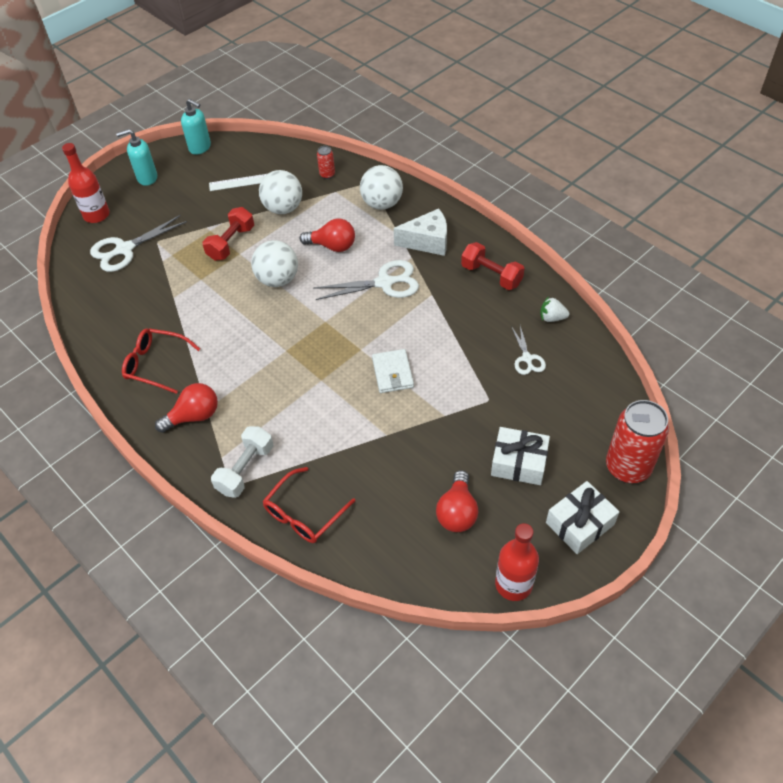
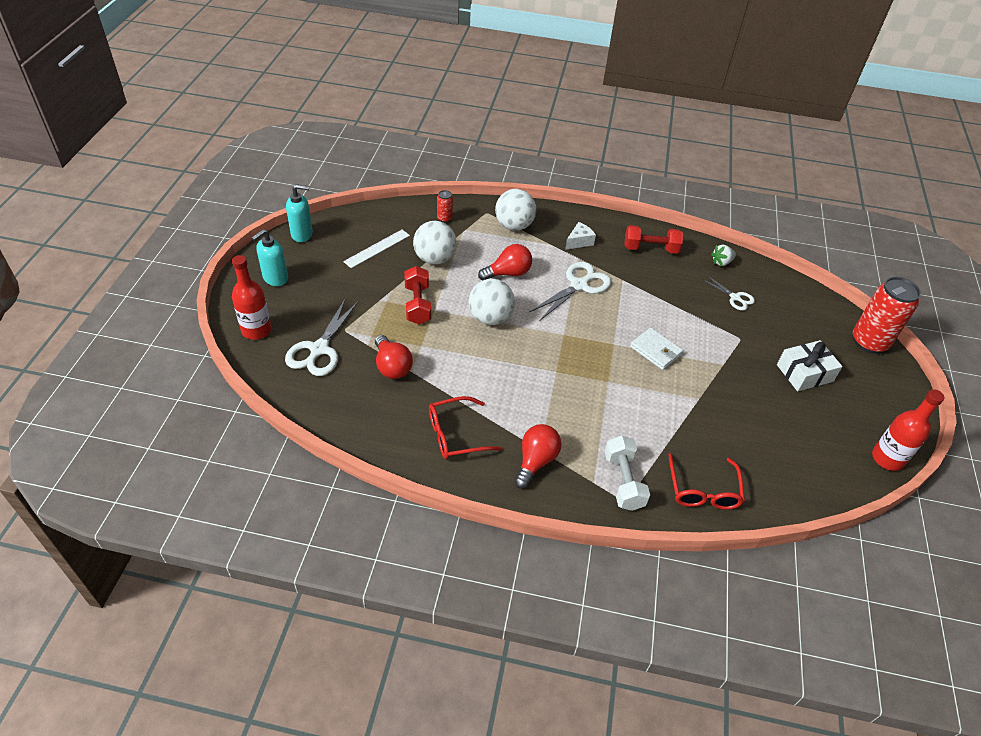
camera: 40 degrees left, 5 degrees down
(427, 242) = (579, 242): white cheese -> white cheese, size x0.63
(457, 512) = (803, 429): red light bulb -> red light bulb (392, 366)
(580, 523) = (881, 394): white gift -> none

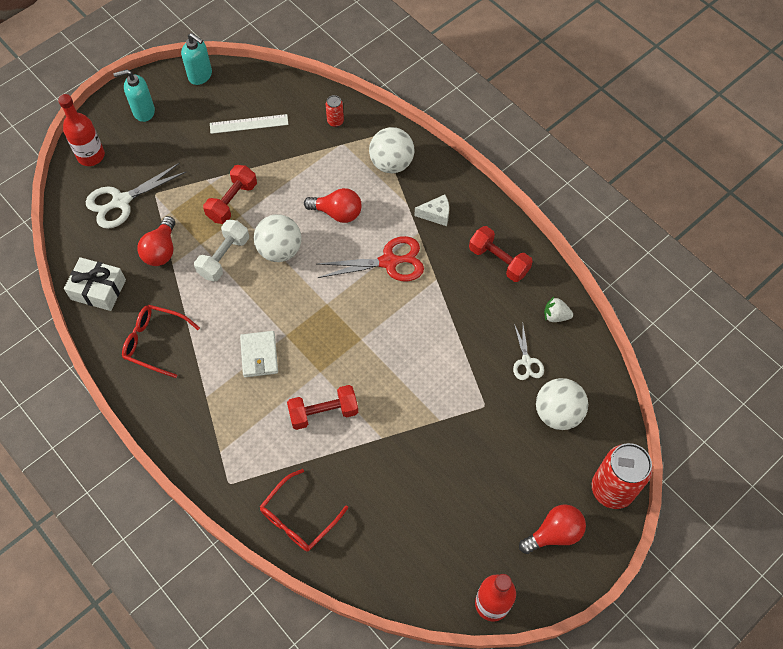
camera: 40 degrees right, 15 degrees up
(434, 259) = (287, 162): white ball -> white ball (557, 413)
(535, 461) = (193, 404): red light bulb -> red light bulb (554, 533)
(579, 285) = (389, 262): white scissors -> red scissors
(623, 481) = (243, 466): white dumbbell -> white dumbbell (224, 257)
(640, 407) = (323, 412): none -> red dumbbell
(655, 351) = (391, 369): white wallet -> white wallet (259, 355)
(804, 373) = (508, 477): white gift -> white gift (98, 289)

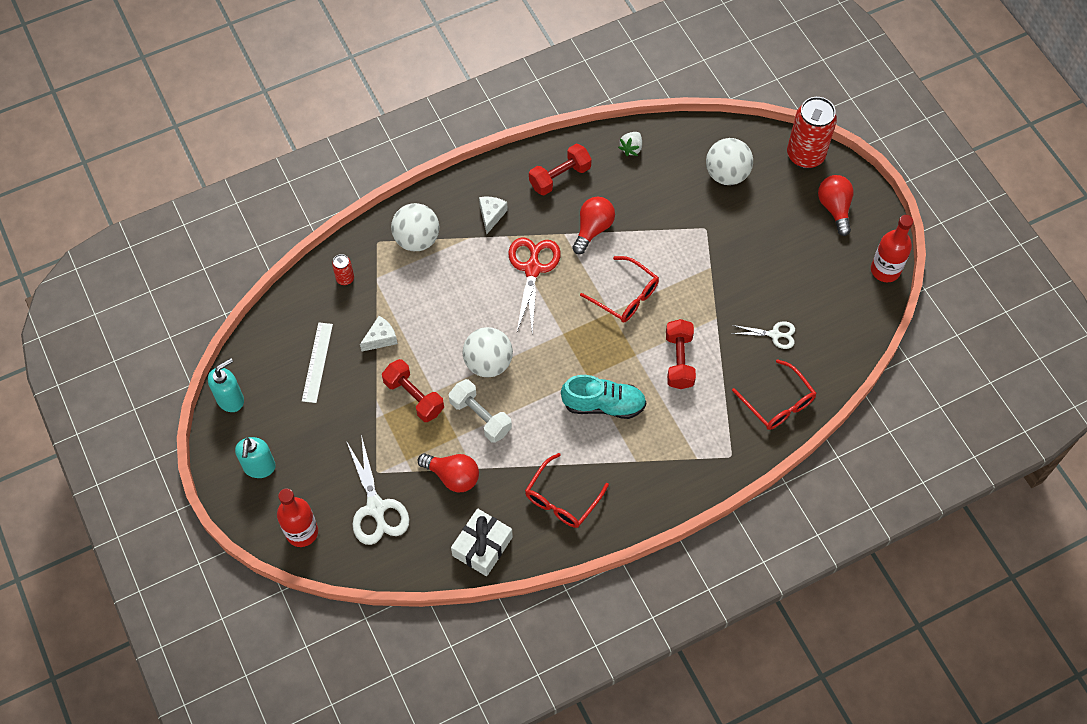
camera: 75 degrees left, 0 degrees up
(259, 355) = (603, 404): white wallet -> turquoise shoe
(283, 162) = (381, 338): none -> white cheese
(337, 213) = (460, 301): red light bulb -> red light bulb (593, 229)
(382, 348) = (625, 296): none -> red glasses
(526, 361) = (670, 184): white scissors -> white scissors (775, 334)

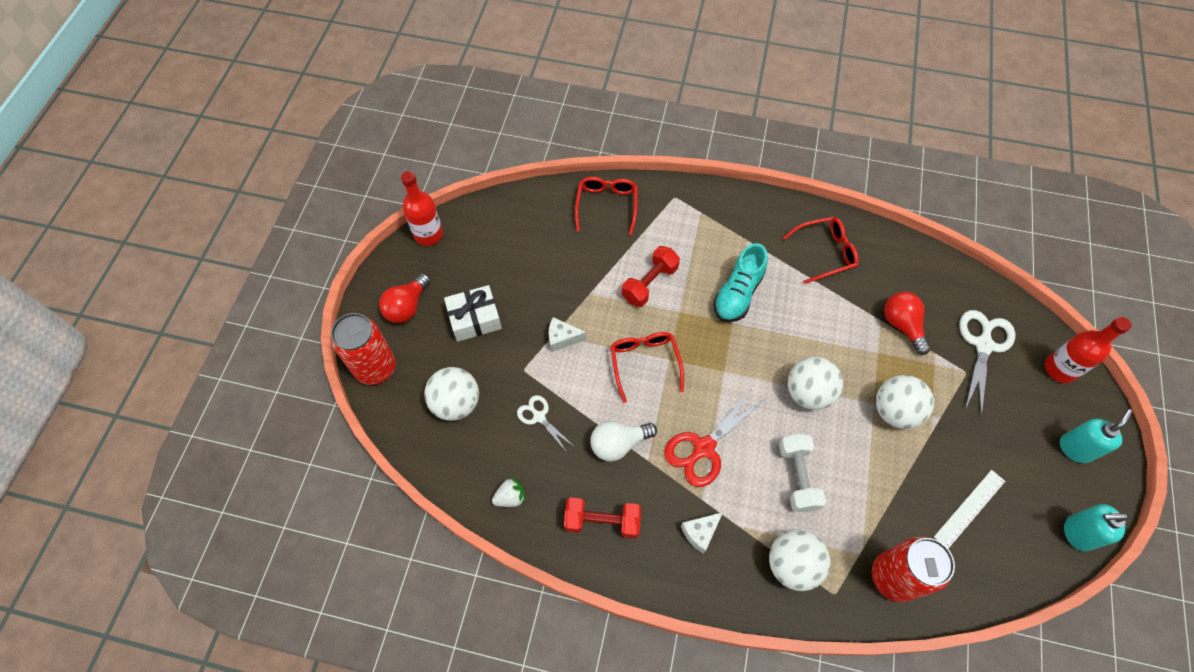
camera: 140 degrees left, 0 degrees up
(345, 278) = (893, 577): red can -> red can, size x2.21
(381, 338) = (893, 487): white cheese -> white cheese (562, 338)
(414, 397) = (894, 411): red dumbbell -> white ball
(480, 417) = (847, 354): white dumbbell -> white dumbbell (797, 477)
(482, 546) = (911, 262): white gift -> white gift (474, 319)
(593, 229) = (618, 444): red light bulb -> white light bulb
(603, 404) = (738, 294): turquoise shoe -> turquoise shoe turned 105 degrees counterclockwise
(775, 334) = (559, 250): white scissors -> white scissors (539, 417)

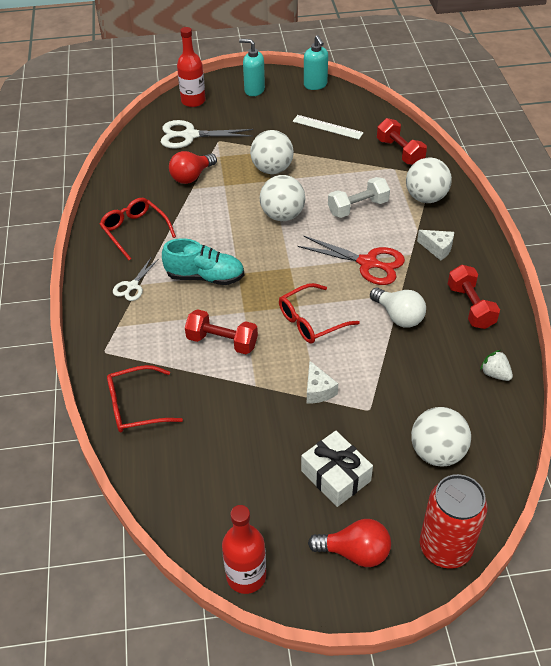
camera: 110 degrees left, 15 degrees down
(539, 417) = (409, 380): white scissors -> white scissors (132, 286)
(893, 577) = (400, 152): red can -> red dumbbell

